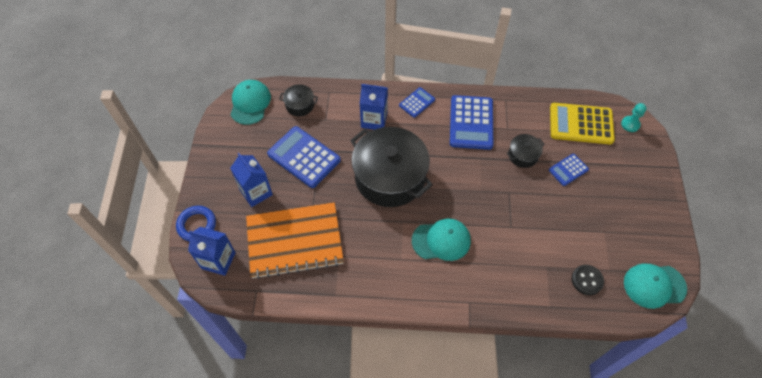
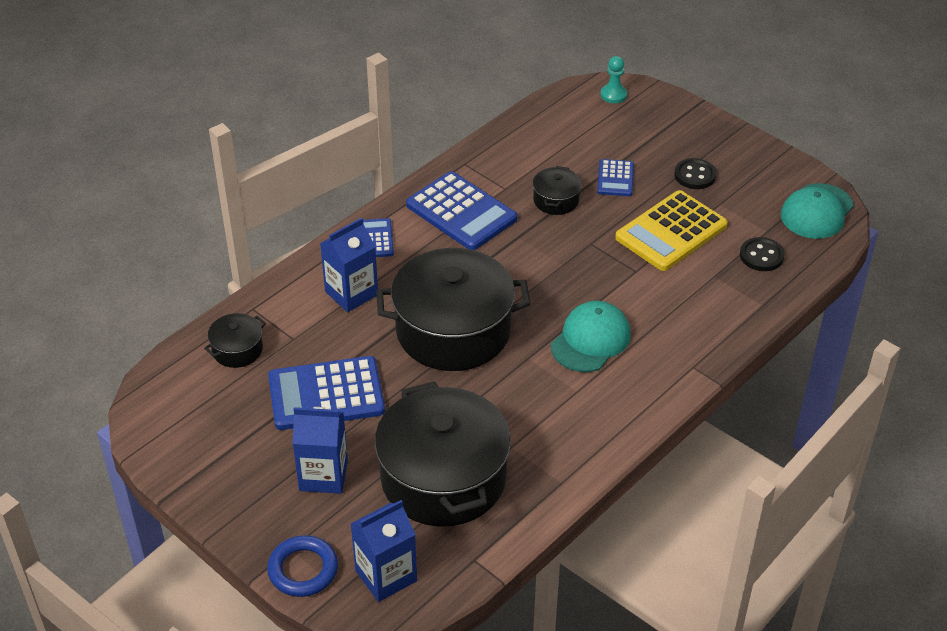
camera: 50 degrees left, 15 degrees down
(250, 103) = (168, 399): turquoise cap -> none
(294, 241) = (443, 478): orange notebook -> black pot
(581, 124) = (569, 129): yellow calculator -> yellow calculator (671, 232)
(613, 204) = (695, 175): none -> black button

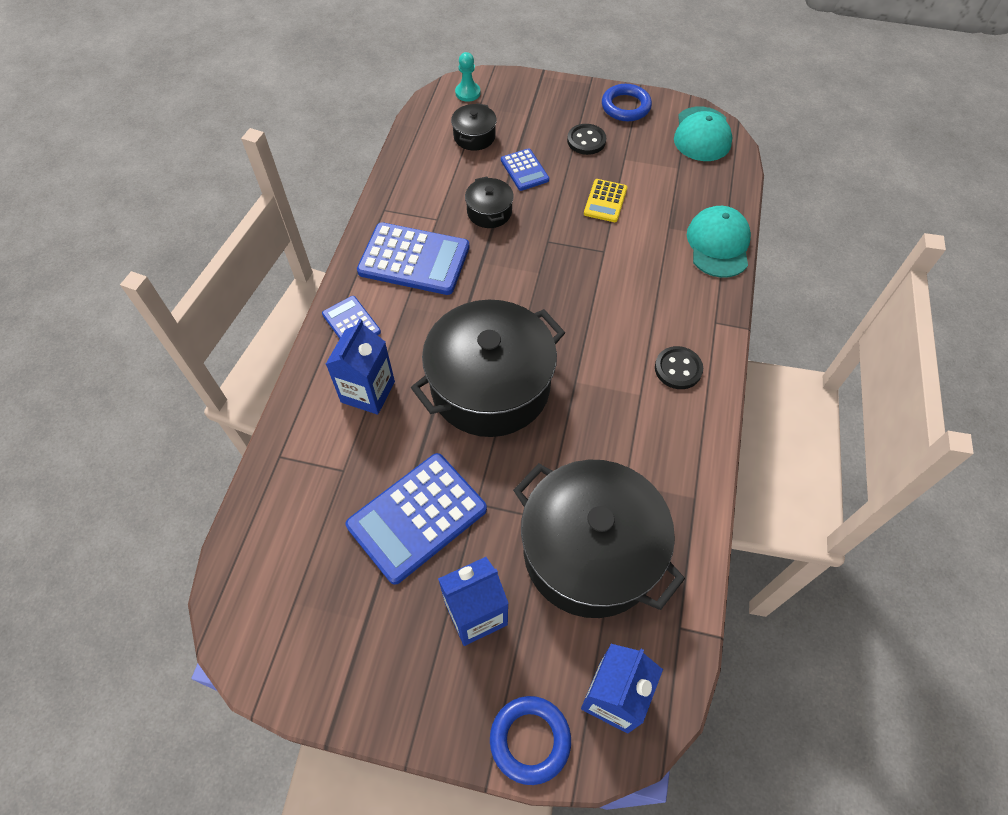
camera: 30 degrees left, 15 degrees up
(237, 350) = (293, 512): black pot -> black pot (474, 136)
(590, 340) = (615, 337): turquoise cap -> turquoise cap (718, 244)
(671, 232) = (605, 201): yellow calculator -> yellow calculator, size x0.53
(759, 160) = (625, 106): none -> blue ring
(761, 256) = (691, 192): black button -> black button (678, 369)

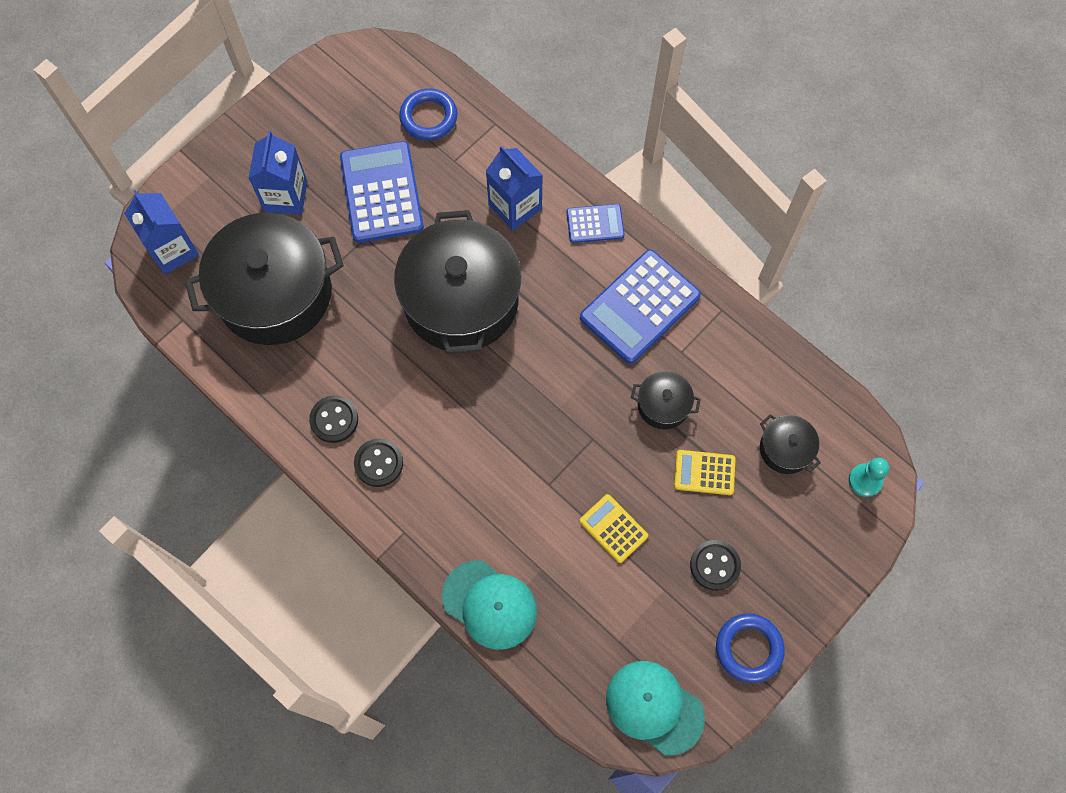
camera: 120 degrees right, 10 degrees up
(524, 170) = (704, 472): blue calculator -> yellow calculator
(530, 740) = (186, 187): blue ring -> blue ring (428, 117)
(669, 423) = (334, 420): none -> black button

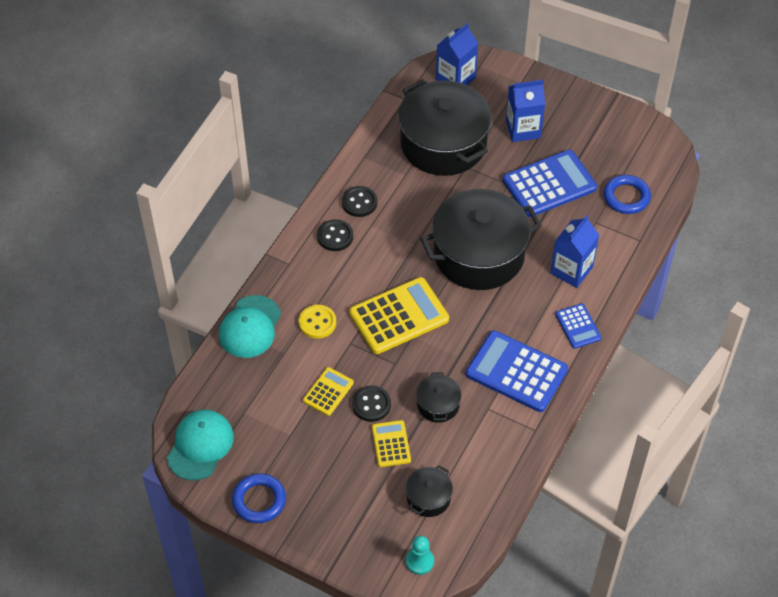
camera: 75 degrees right, 15 degrees down
(507, 517) = (317, 322): none -> yellow button
(525, 416) = (399, 316): none -> yellow calculator
(715, 565) = (318, 465): black button -> black button (371, 404)

